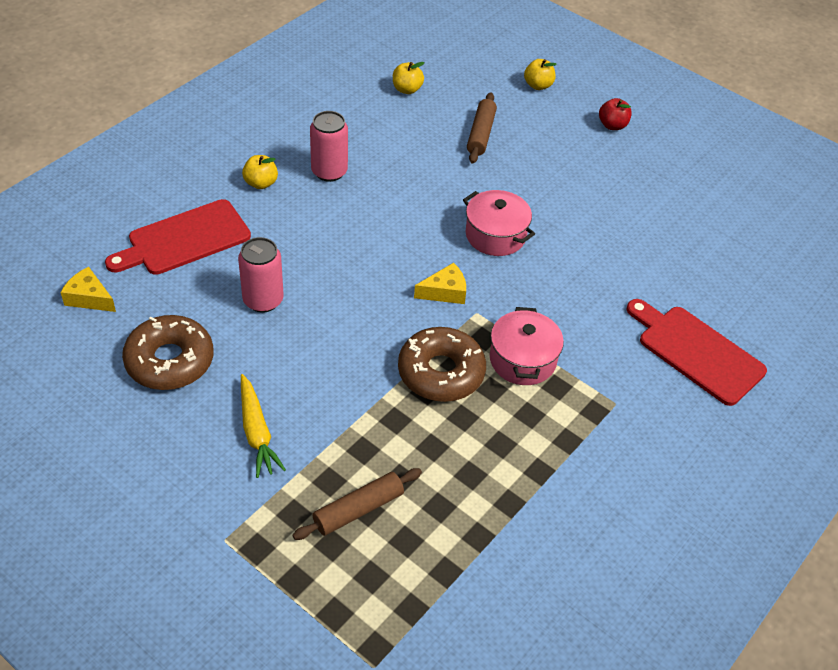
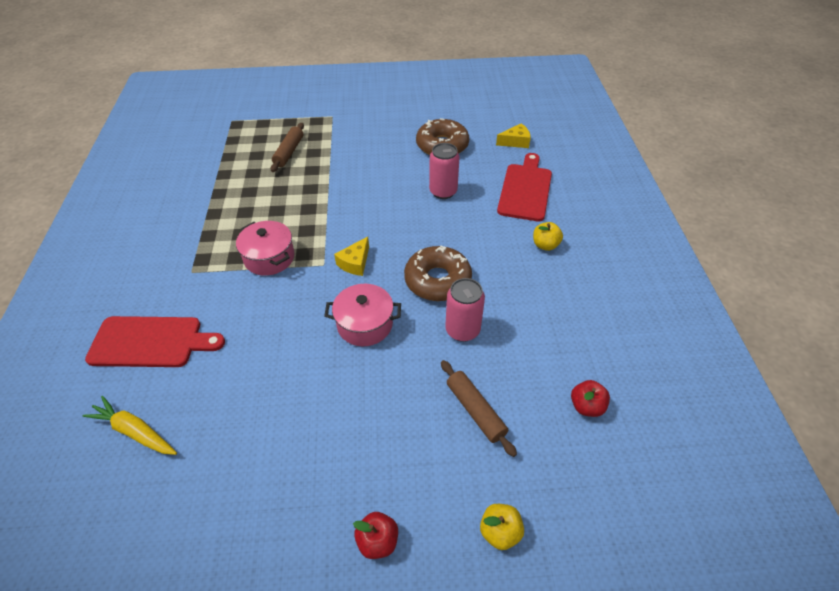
camera: 140 degrees right, 0 degrees up
(257, 432) = (367, 148): yellow carrot -> yellow carrot (134, 431)
(329, 171) = (523, 284): pink can -> pink can (462, 330)
(407, 89) = (586, 406): yellow apple -> red apple
(441, 372) = (310, 221): brown donut -> brown donut (437, 280)

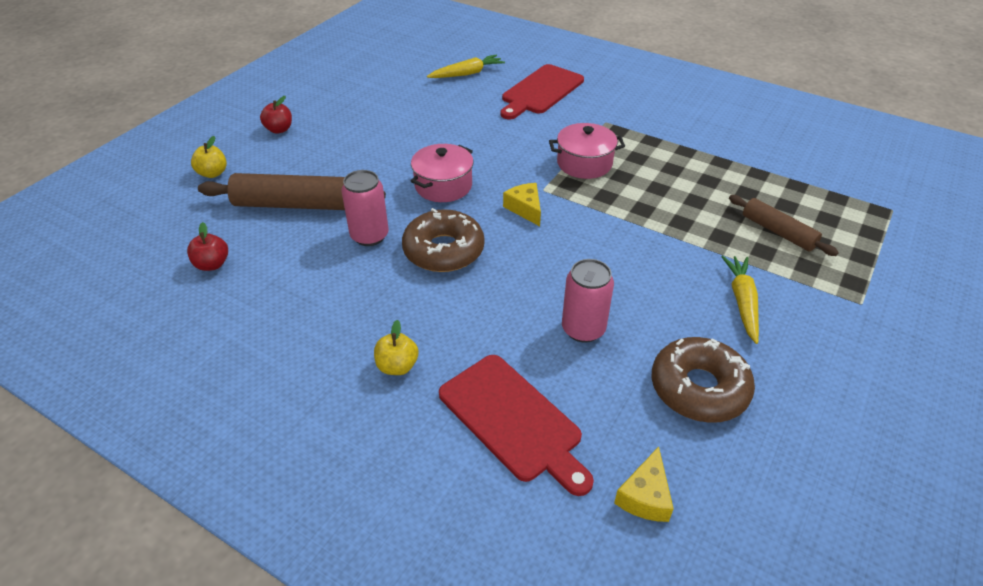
camera: 125 degrees right, 5 degrees down
(366, 149) = (742, 302): none -> yellow carrot
(475, 410) = (294, 204): brown rolling pin -> brown rolling pin, size x1.62

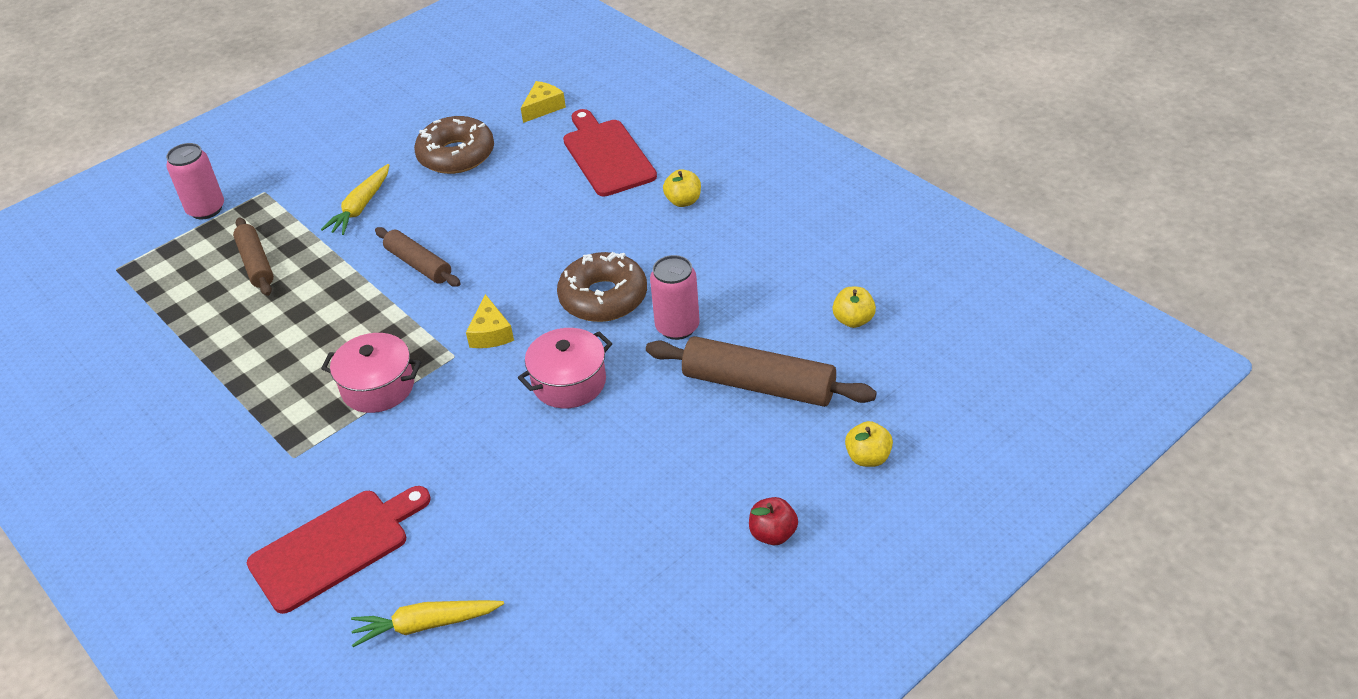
camera: 160 degrees left, 0 degrees up
(212, 264) = (853, 320): red apple -> yellow apple
(583, 329) = (513, 206): pink can -> pink can (206, 209)
(631, 253) = (418, 264): none -> brown rolling pin

